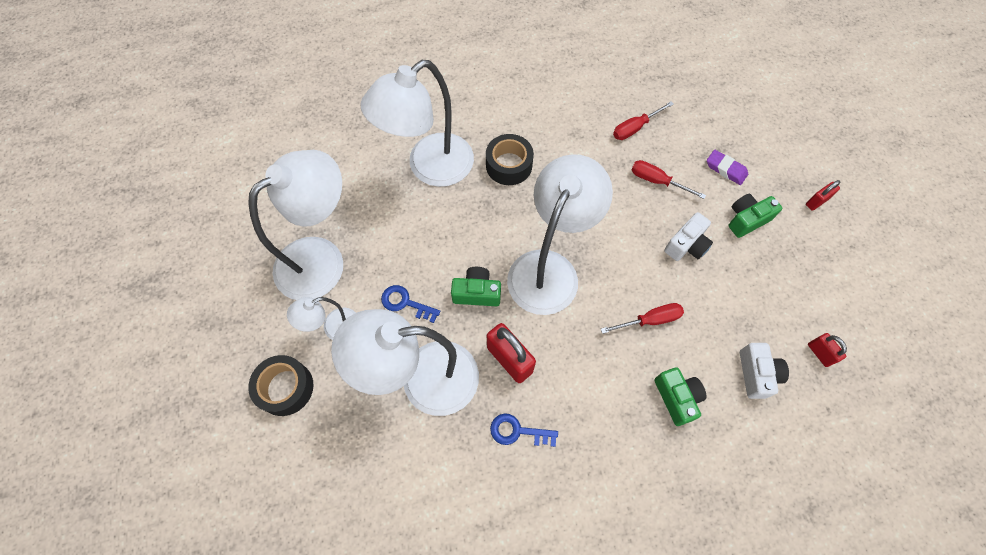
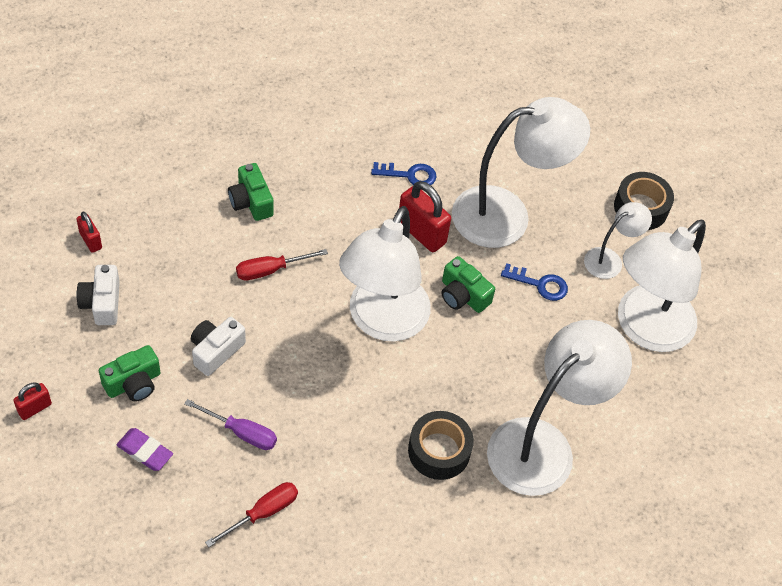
camera: 170 degrees right, 10 degrees down
(477, 293) = (463, 295): green camera -> green camera turned 45 degrees clockwise
(657, 181) = (241, 432): red screwdriver -> purple screwdriver
(756, 374) = (164, 222): white camera -> white camera (102, 303)

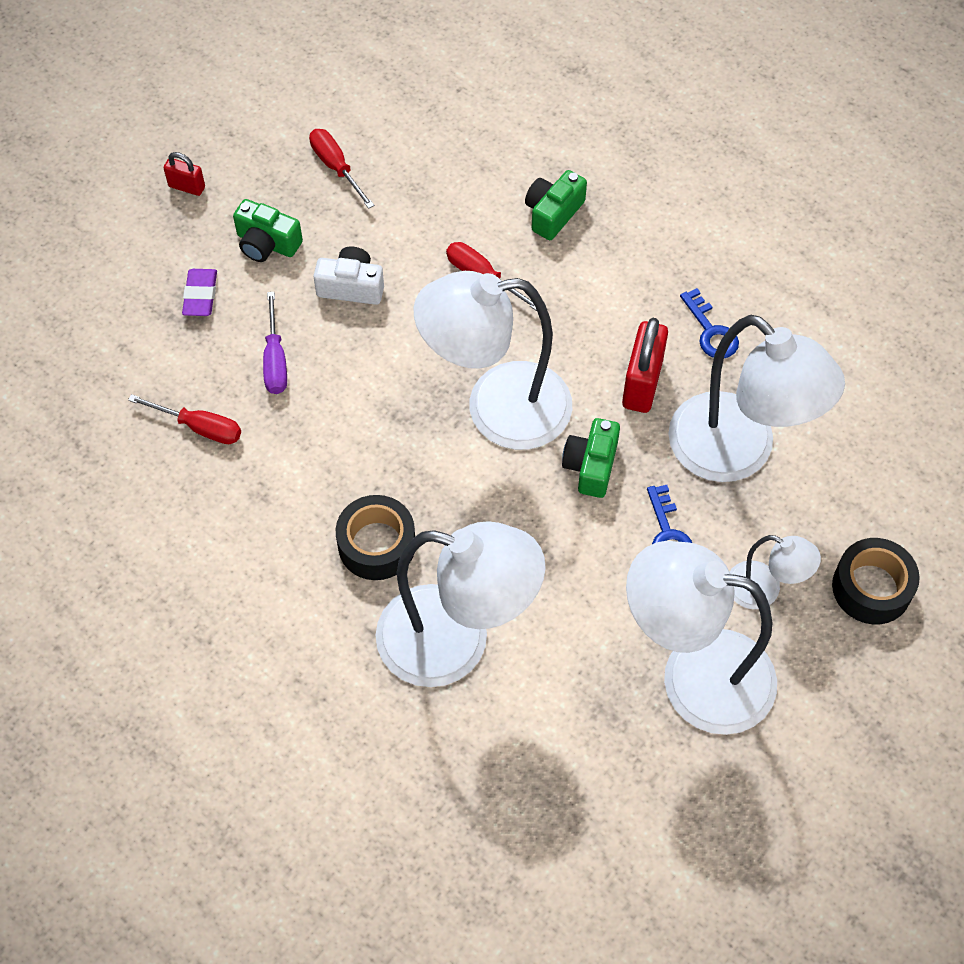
camera: 65 degrees right, 5 degrees up
(91, 240) = (399, 116): red padlock -> none
(102, 303) = (336, 167): white camera -> red screwdriver

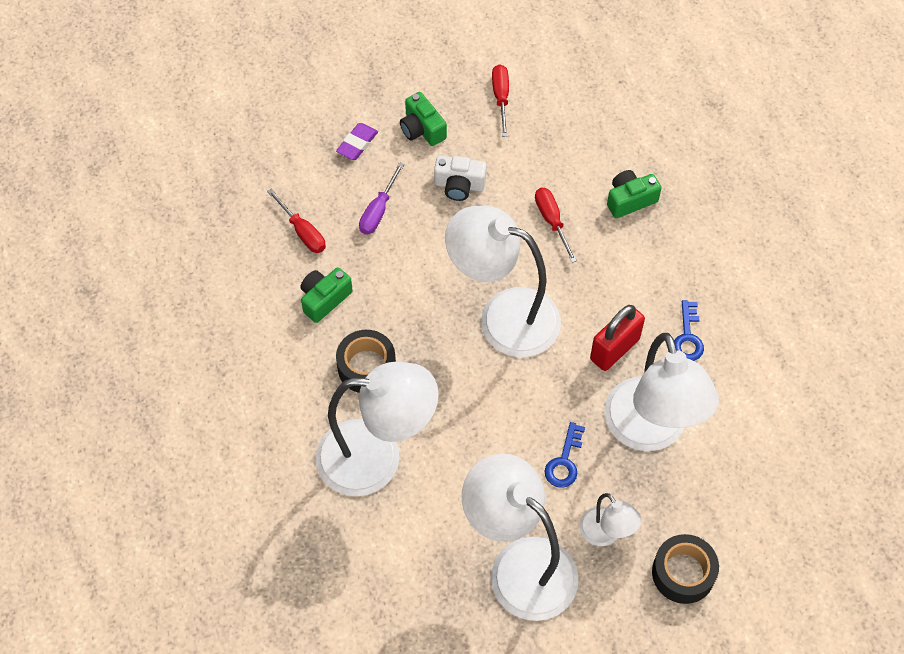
camera: 30 degrees right, 0 degrees up
(187, 187) = (394, 65): red padlock -> none
(351, 286) = (459, 185): white camera -> white camera turned 150 degrees clockwise
(456, 642) = (377, 458): white lamp -> white lamp turned 45 degrees counterclockwise
(591, 466) = (542, 388): green camera -> green camera (324, 299)

